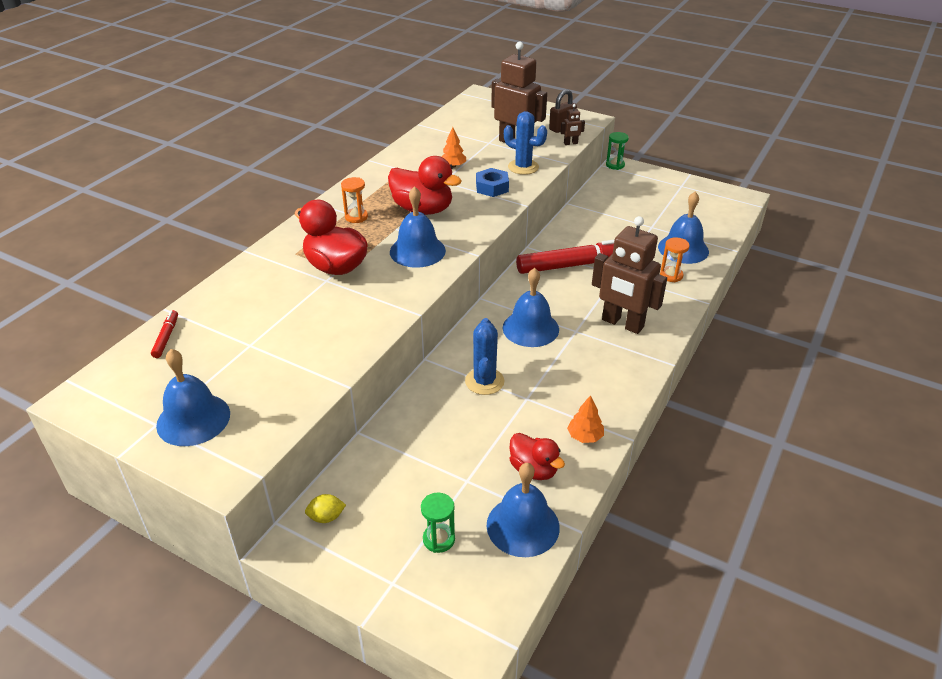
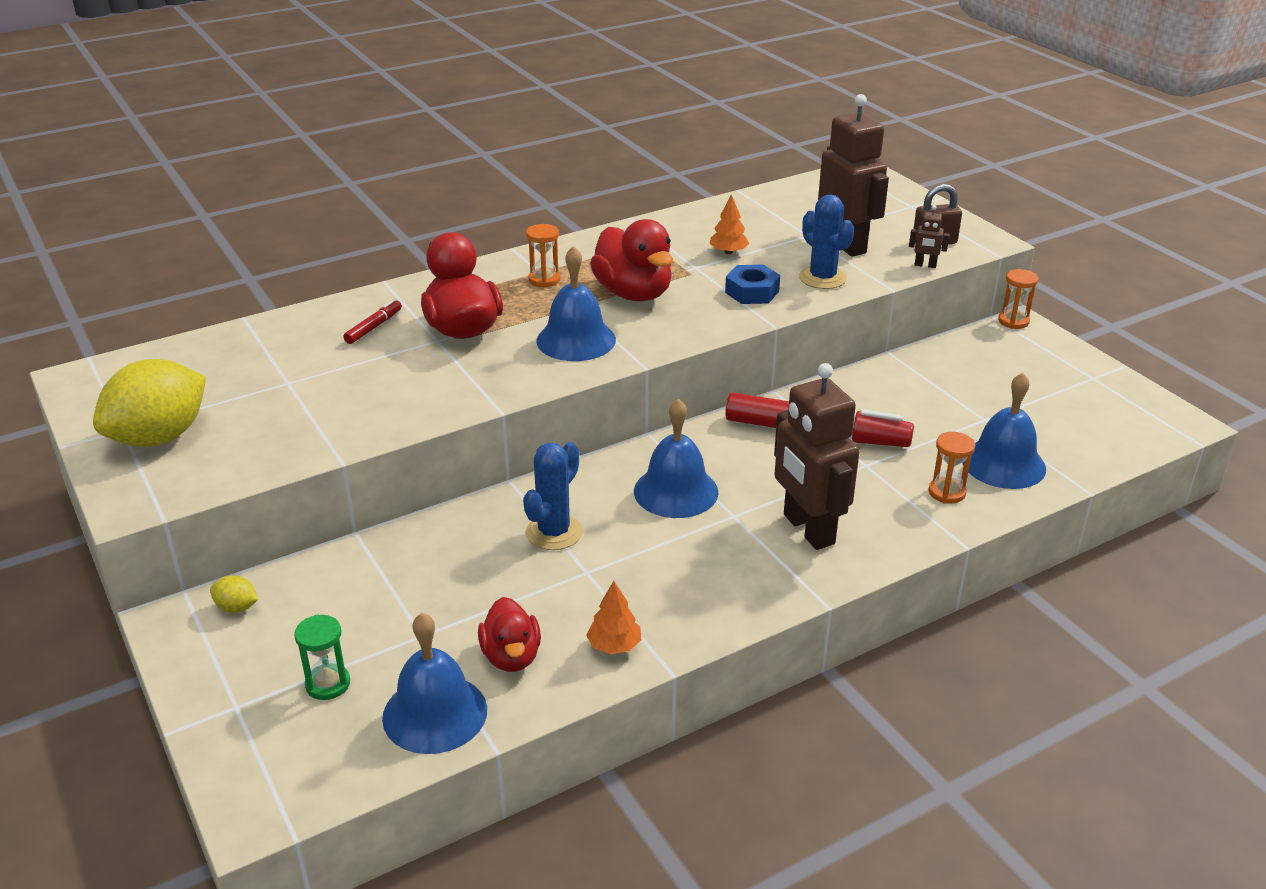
camera: 30 degrees right, 5 degrees down
(166, 337) = (216, 346): red marker -> red marker (374, 327)
(193, 419) = (159, 437): blue bell -> yellow lemon
(615, 165) = (1013, 321): green hourglass -> orange hourglass

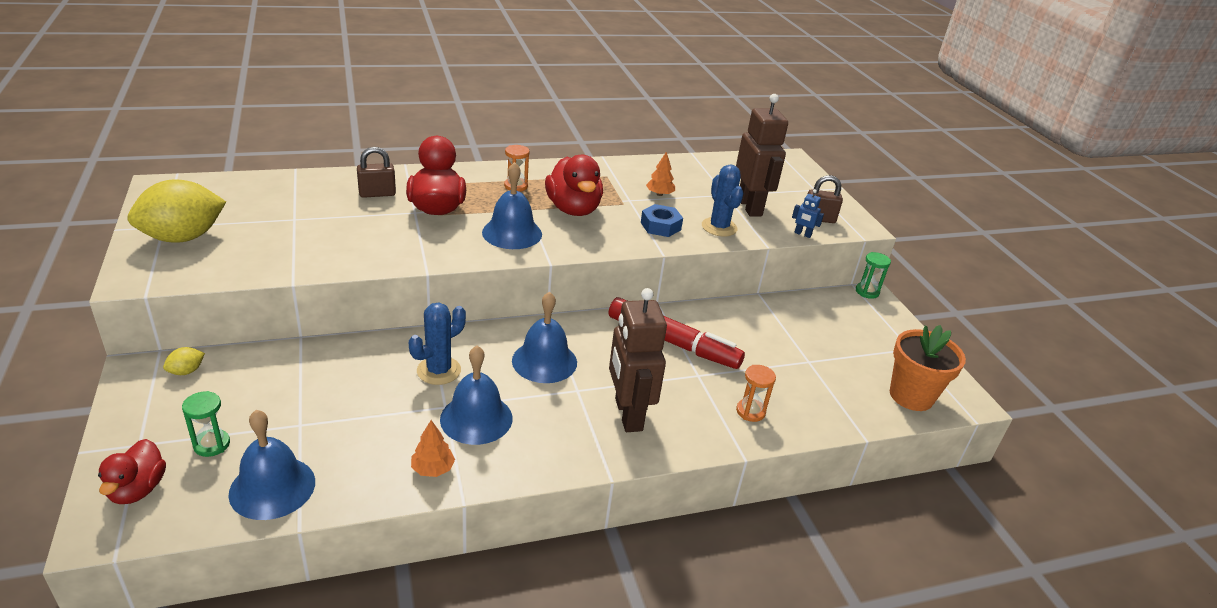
camera: 10 degrees right, 0 degrees up
(237, 607) = (186, 371): yellow lemon -> yellow lemon turned 75 degrees counterclockwise
(374, 327) = (377, 194): red marker -> brown padlock
(511, 657) = (353, 458): red duck -> red duck (138, 489)
(925, 265) = (802, 234): brown robot -> blue robot
(1003, 463) = (807, 399): blue bell -> blue bell (476, 418)
(1013, 321) = (867, 292): orange hourglass -> green hourglass
(1117, 432) = (911, 396): none -> orange flower pot

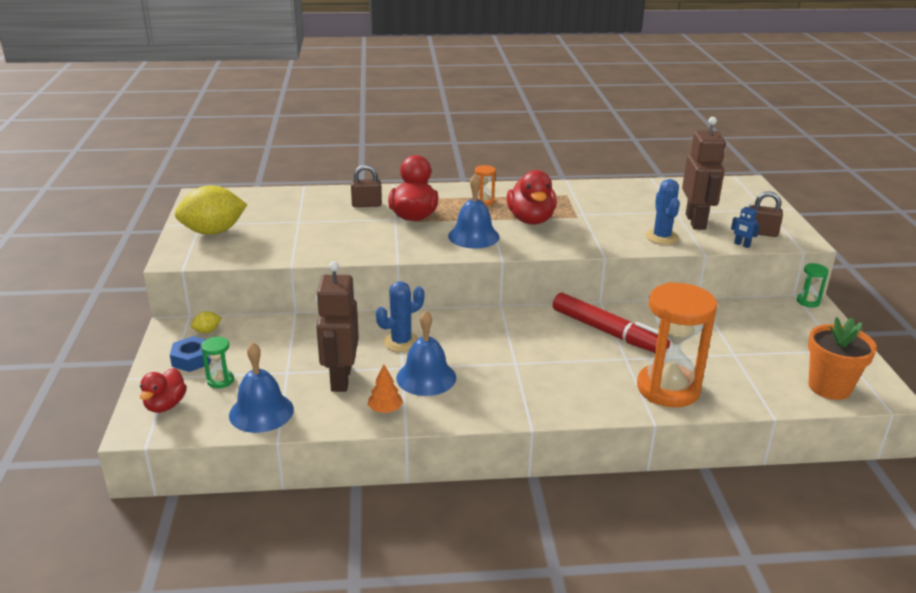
camera: 15 degrees right, 5 degrees down
(544, 361) = (490, 340): blue bell -> none
(628, 414) = (555, 383): brown robot -> brown robot (340, 379)
(659, 194) = (612, 210): orange tree -> none
(660, 226) = (607, 235): blue nut -> blue nut (192, 359)
(750, 411) = (668, 389): orange hourglass -> orange hourglass, size x2.36

